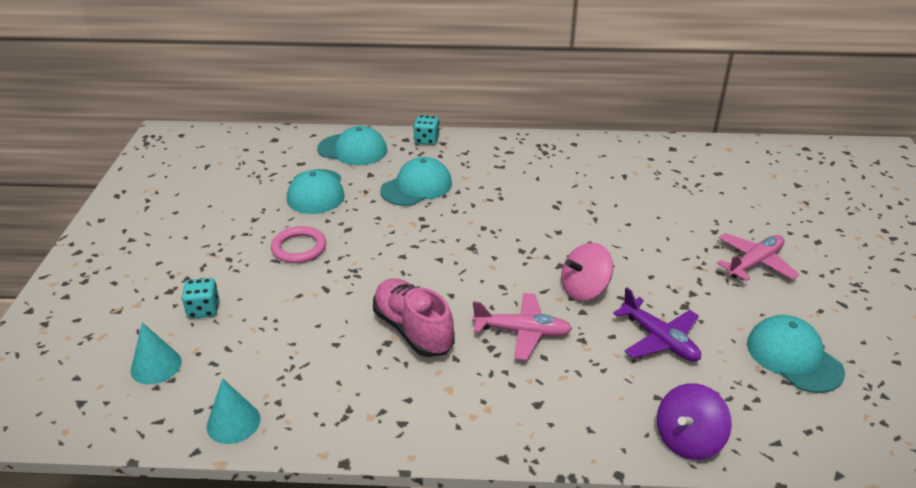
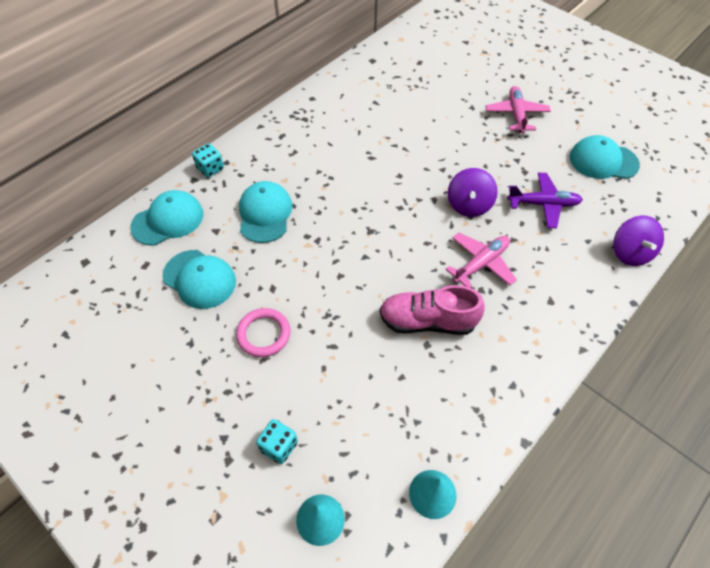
camera: 50 degrees left, 20 degrees up
(584, 289) = (469, 205): pink spinning top -> purple spinning top

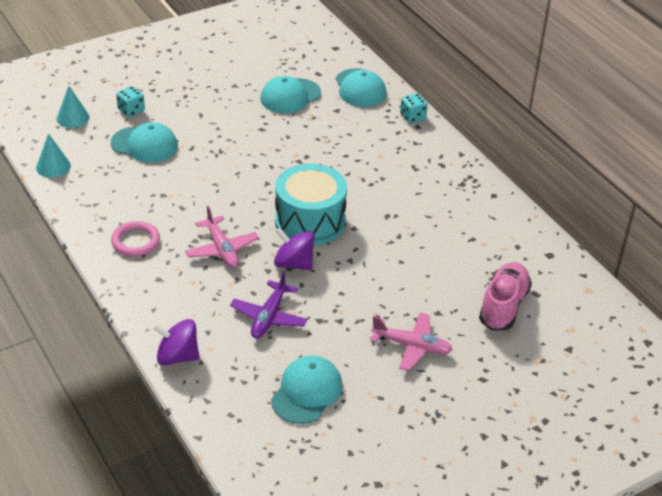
camera: 105 degrees right, 15 degrees down
(264, 334) = (222, 118): pink ring -> pink ring (135, 241)
(265, 214) = (343, 138): turquoise cap -> turquoise cap (144, 145)
(406, 208) = (310, 221): none -> turquoise drum
(427, 321) = (183, 201): pink shoe -> pink shoe (503, 306)

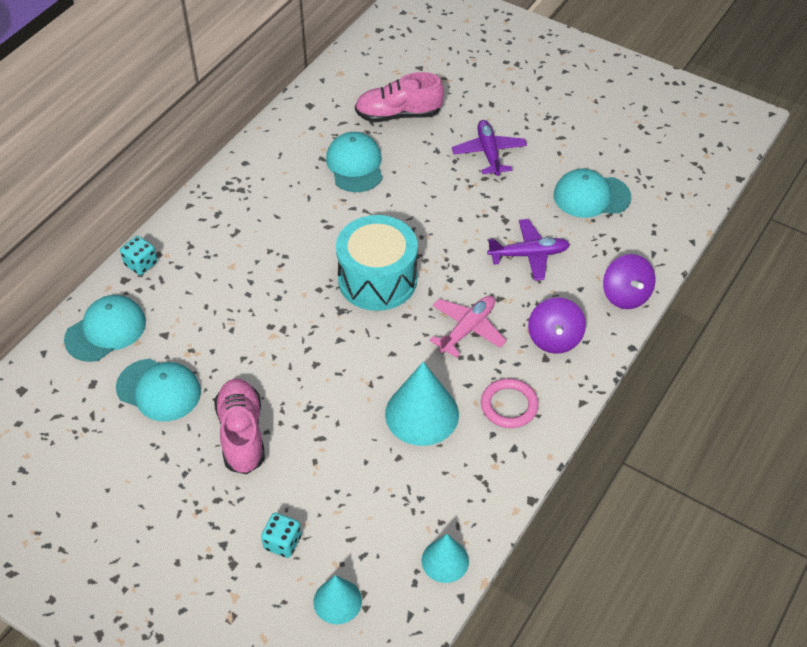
camera: 115 degrees left, 10 degrees up
(144, 145) = (344, 488): turquoise cap -> turquoise cap (355, 165)
(168, 197) = (422, 414): none -> turquoise cone
(224, 118) = (242, 434): none -> pink shoe
(294, 263) = (447, 266): purple spinning top -> purple spinning top (554, 339)
(412, 346) = (489, 153): pink plane -> purple plane

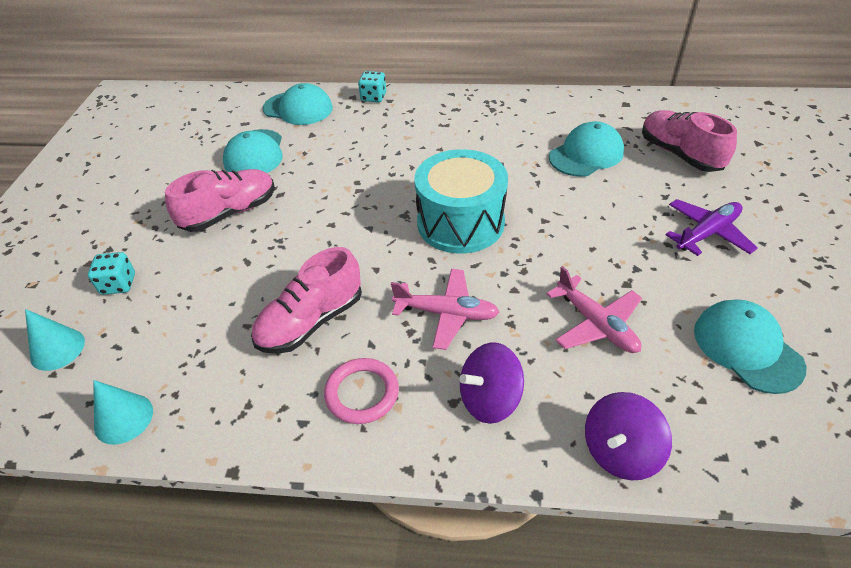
camera: 65 degrees right, 5 degrees down
(422, 414) = (311, 321): turquoise cone -> pink shoe
(529, 255) = (596, 324): purple plane -> pink plane

